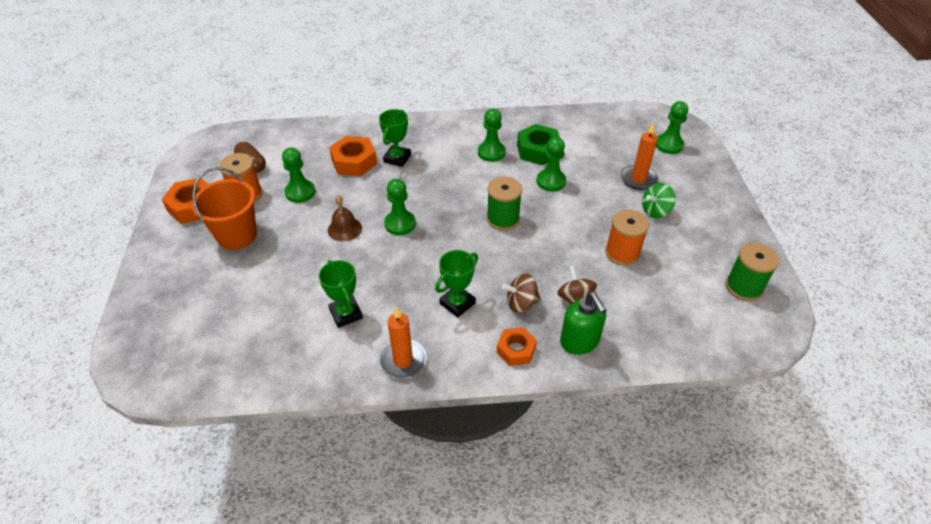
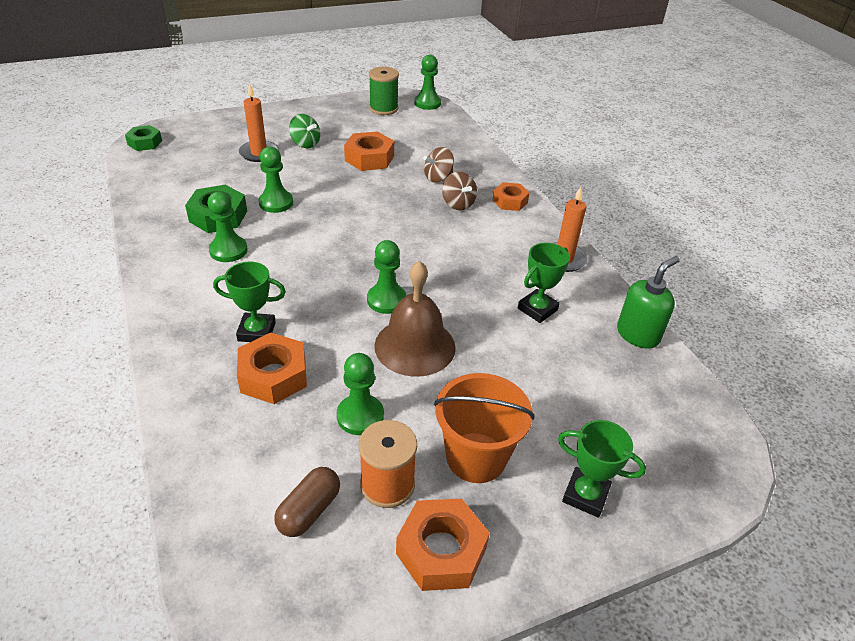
camera: 110 degrees left, 5 degrees down
(344, 229) = (415, 346): brown bell -> brown bell, size x1.76
(457, 303) = (479, 239): green trophy -> green trophy (585, 495)
(503, 219) = (349, 227): green spool -> none
(579, 342) = (481, 173): green soap dispenser -> green soap dispenser (638, 334)
(622, 253) = (369, 158): orange spool -> orange nut
(661, 118) = (145, 143): none -> green nut
(669, 145) = (196, 138): green pawn -> green pawn (427, 103)

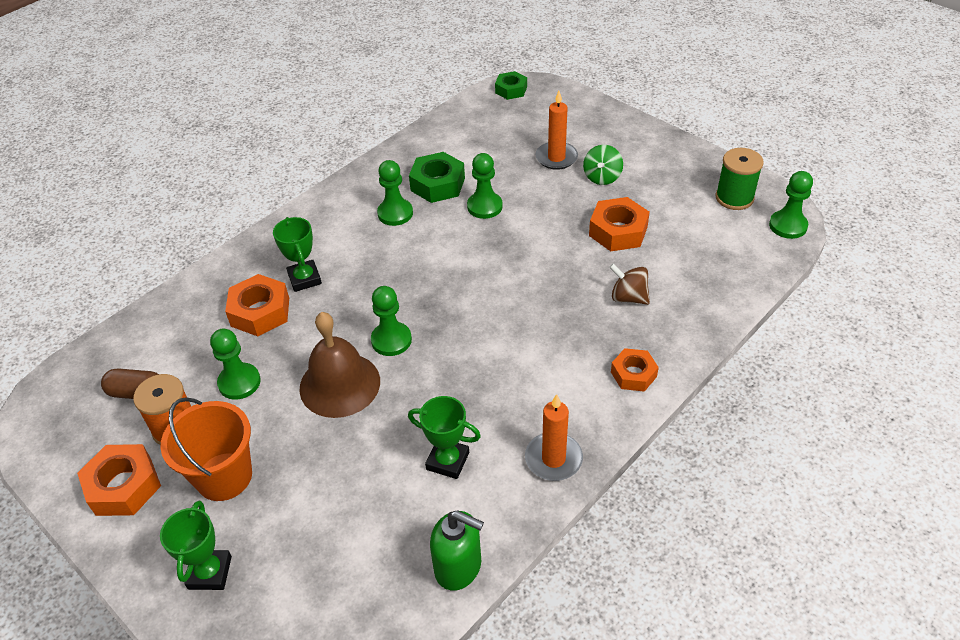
camera: 70 degrees right, 5 degrees up
(458, 204) = (590, 332): brown spinning top -> none

